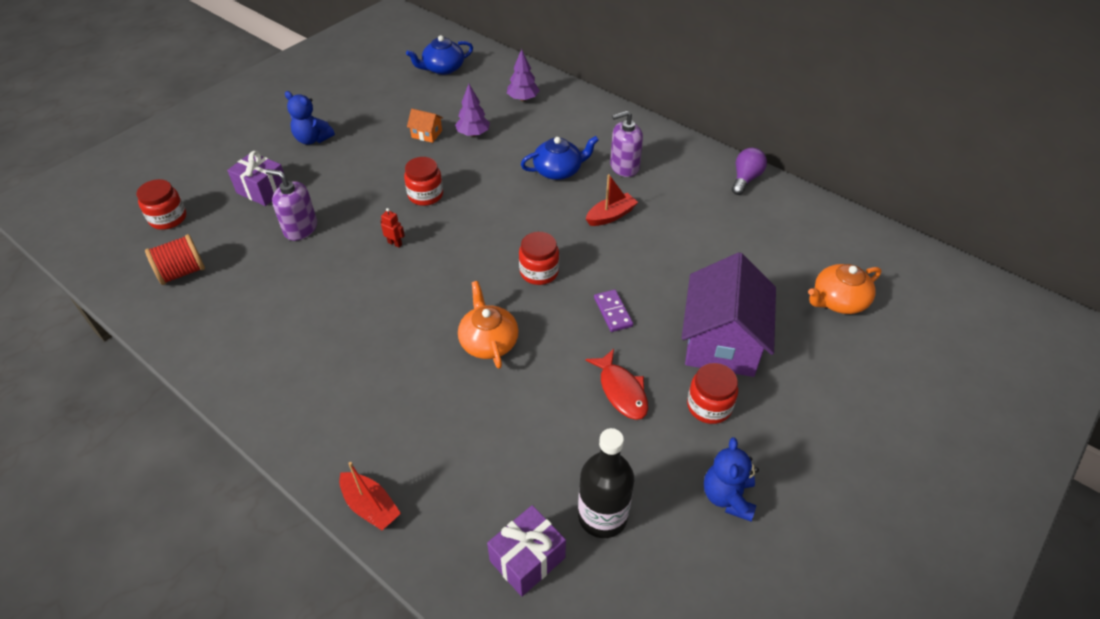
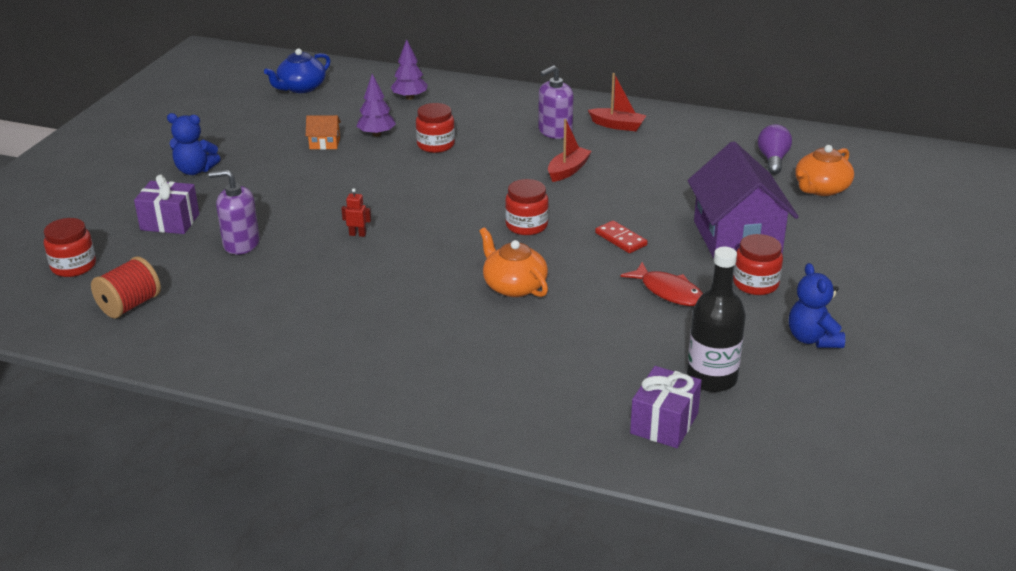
camera: 20 degrees left, 15 degrees down
(370, 506) = (485, 427): red boat -> red boat (617, 125)
(425, 195) = (361, 191): red jar -> red jar (436, 145)
(558, 171) = (489, 147): blue teapot -> none
(613, 312) = (621, 239): purple domino -> red domino
(745, 179) = (679, 119): purple light bulb -> purple light bulb (773, 160)

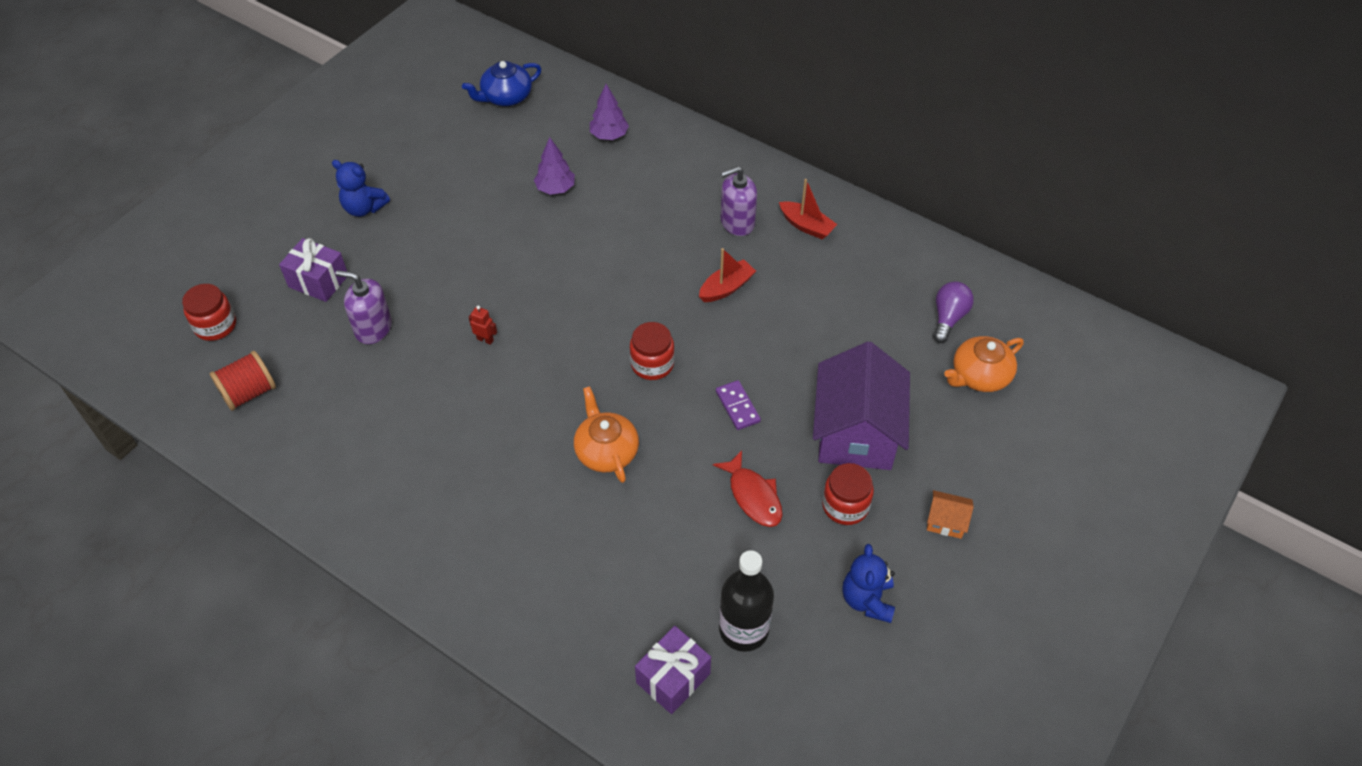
camera: 15 degrees right, 20 degrees up
(324, 143) = (500, 192): orange house -> orange house (946, 521)
(436, 145) = (608, 218): red jar -> none
(621, 239) = (737, 406): red domino -> purple domino

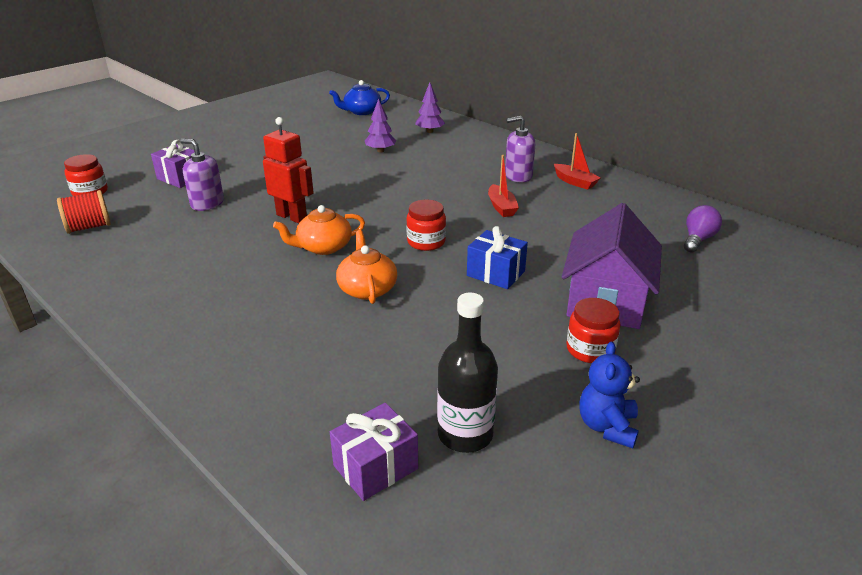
camera: 10 degrees right, 20 degrees down
(364, 208) = (235, 149): blue teddy bear -> none
(485, 339) = (292, 217): red robot -> red robot, size x2.31
(726, 288) = (501, 207): red boat -> red boat turned 105 degrees clockwise
(737, 406) = (496, 273): purple domino -> blue gift
(753, 496) = (498, 333): red fish -> none
(946, 521) = (697, 373): orange house -> none
(979, 376) = (729, 276): orange teapot -> orange teapot (323, 247)

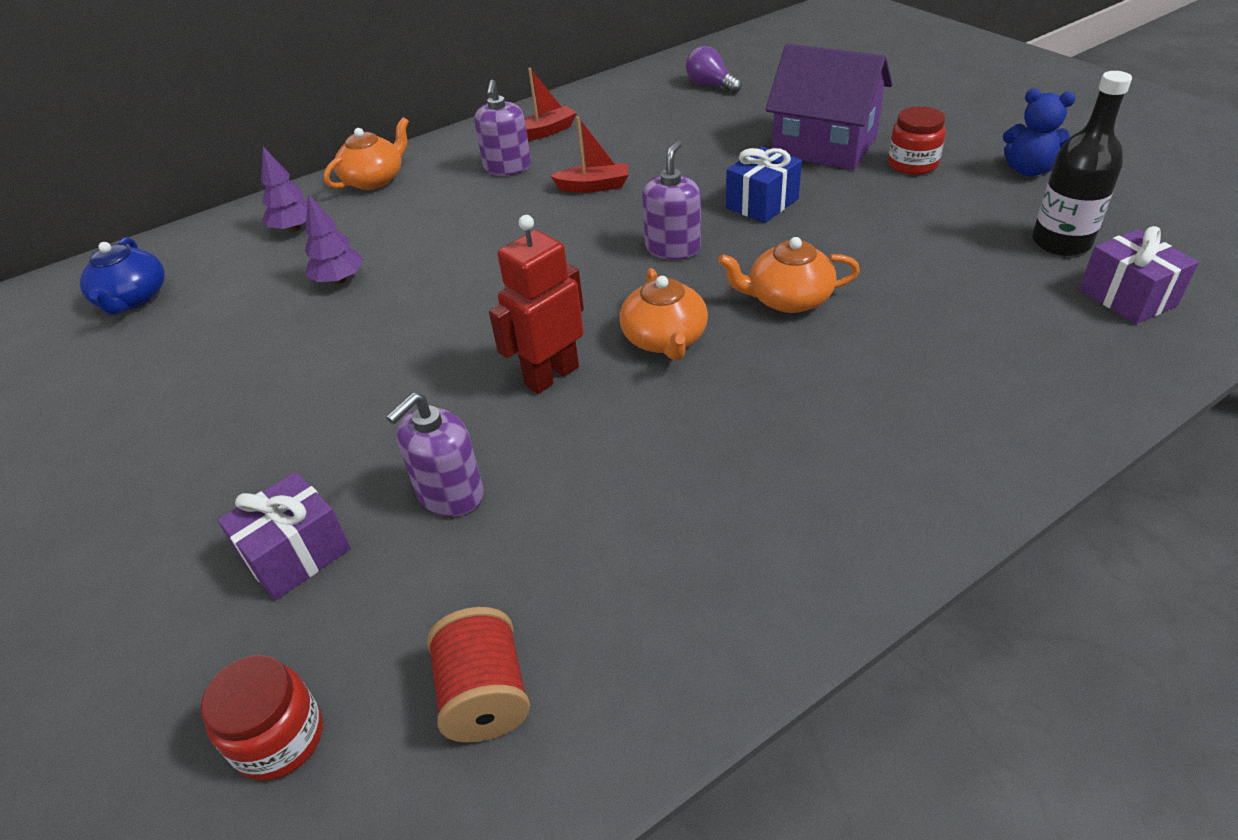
camera: 75 degrees left, 10 degrees up
(426, 242) = (673, 248): red jar -> purple soap dispenser
(489, 141) = (374, 180): none -> orange teapot

